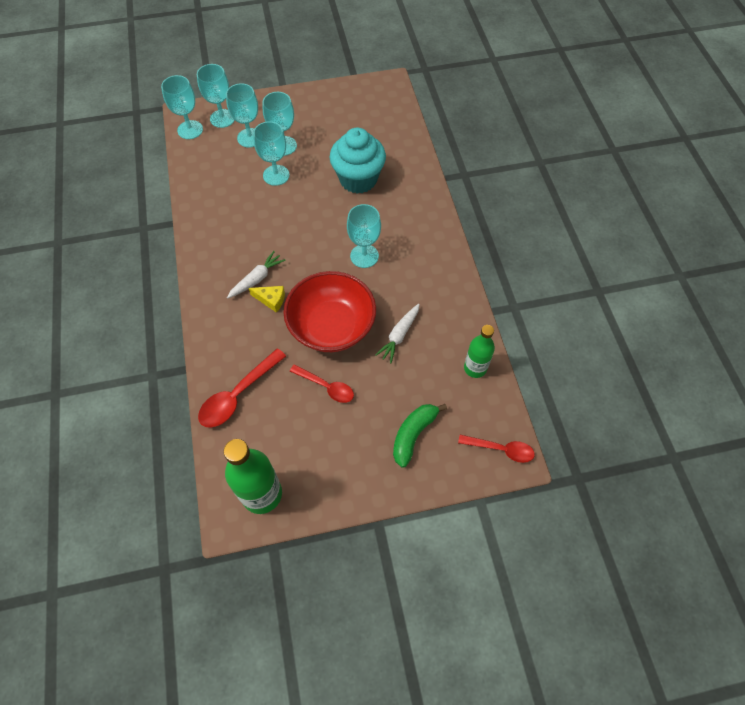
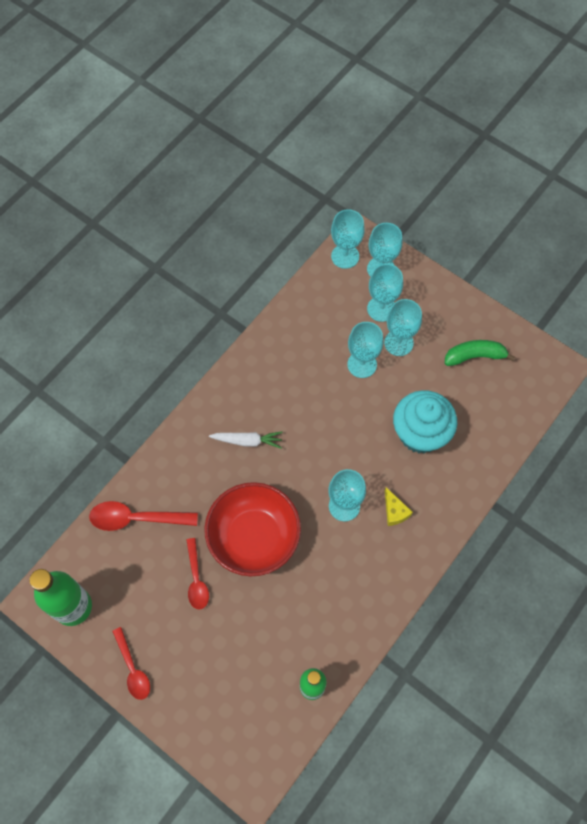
camera: 50 degrees right, 5 degrees up
(271, 300) = (238, 469): yellow cheese -> yellow cheese (394, 511)
(399, 335) = (290, 599): white carrot -> none
(413, 434) = (210, 683): green banana -> green banana (475, 356)
(501, 449) = (253, 766): red spoon -> red spoon (133, 669)

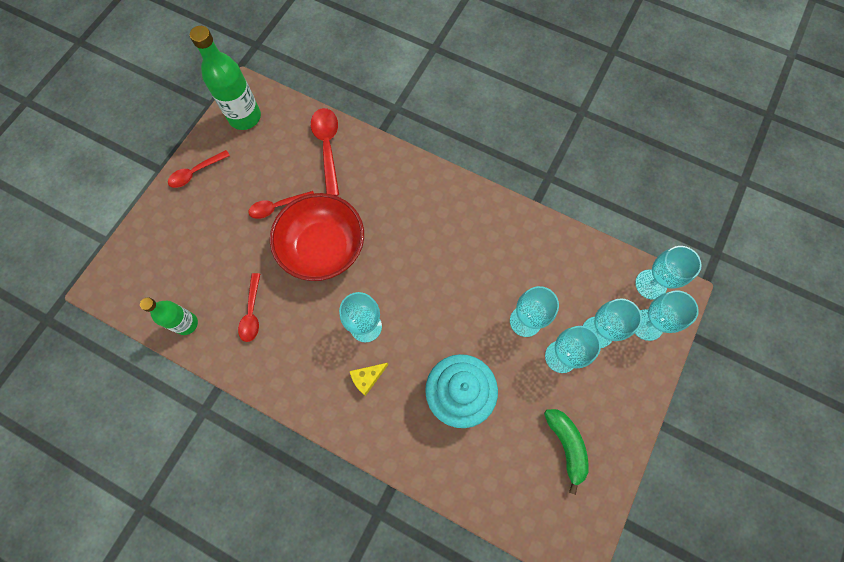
camera: 80 degrees right, 5 degrees up
(247, 441) = (418, 225): white carrot -> none
(311, 616) = (252, 313): none -> red spoon

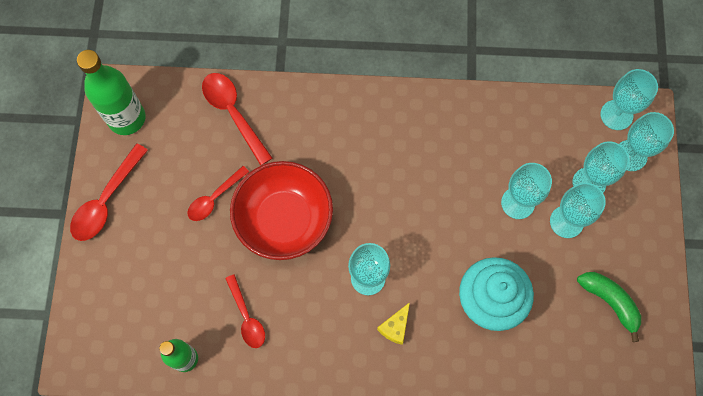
camera: 25 degrees left, 0 degrees up
(196, 172) = (106, 200): red spoon -> red spoon, size x1.50

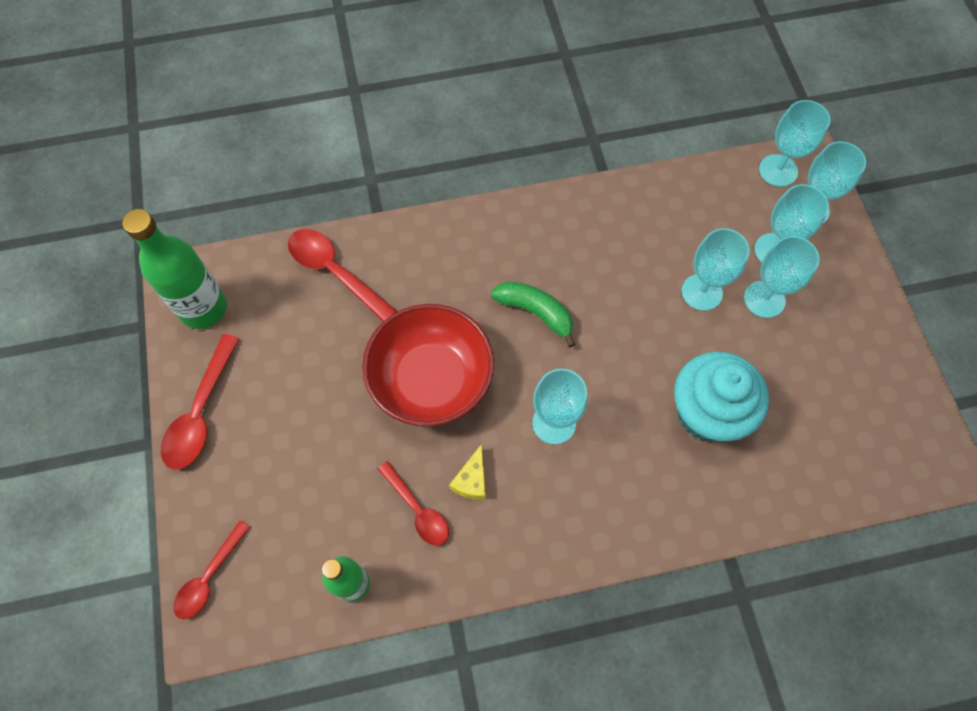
camera: 15 degrees left, 5 degrees down
(214, 198) = (338, 375): red spoon -> red spoon (209, 577)
(395, 327) = (605, 473): yellow cheese -> yellow cheese (472, 480)
(610, 302) = (845, 377): green banana -> green banana (536, 312)

